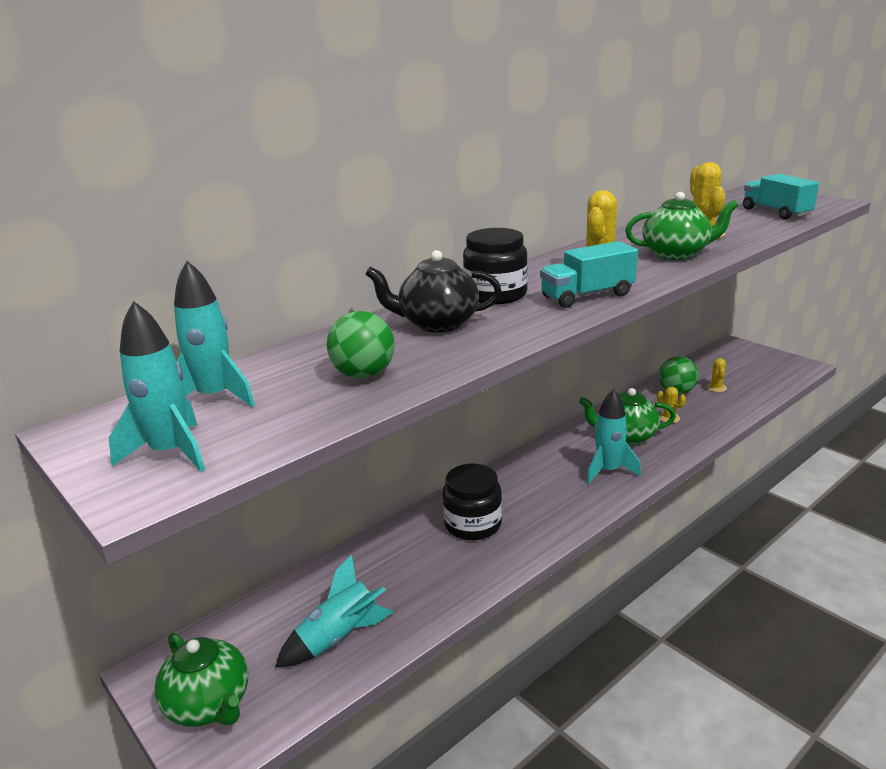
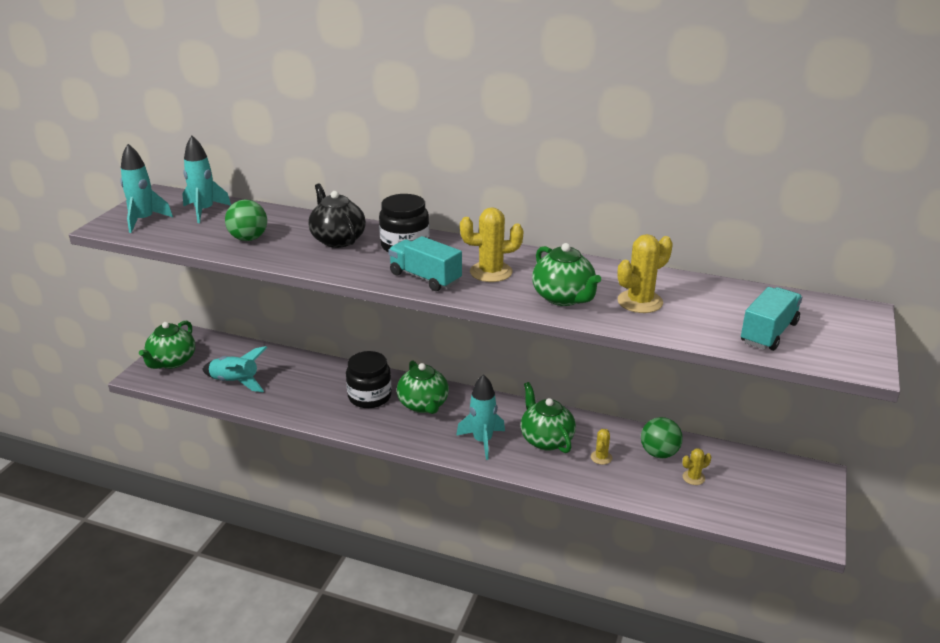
camera: 60 degrees right, 5 degrees up
(519, 491) = (423, 405): none -> green teapot

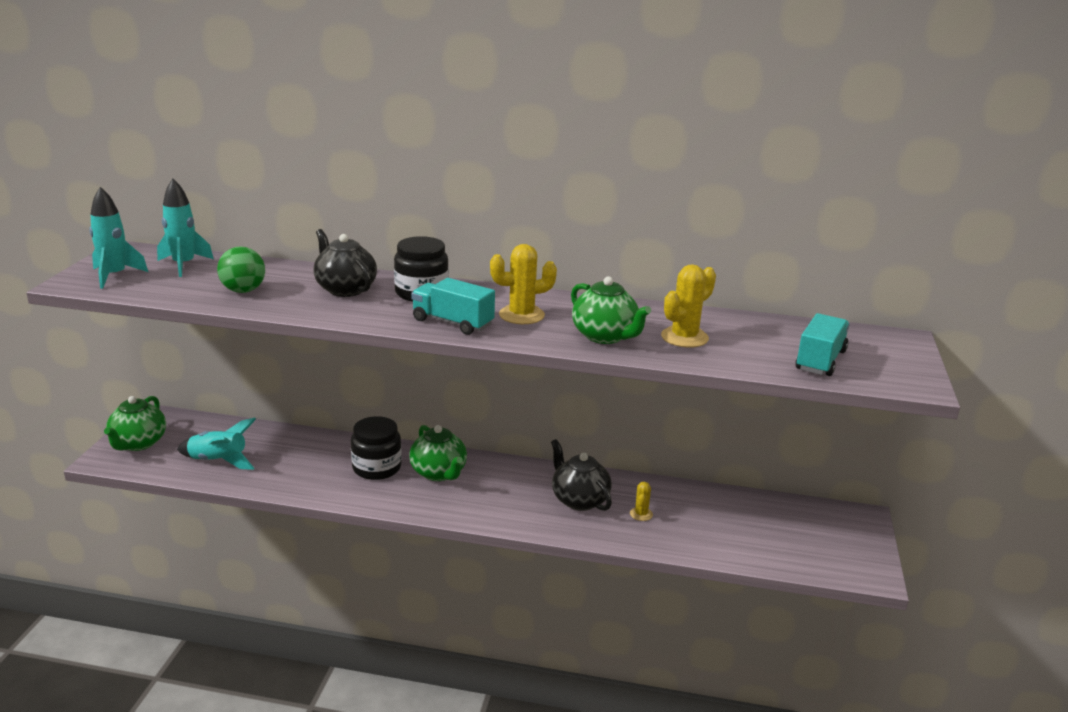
camera: 10 degrees left, 5 degrees down
(482, 441) = (511, 506): turquoise rocket -> none
(546, 439) = (579, 500): green teapot -> black teapot
(659, 453) = (700, 506): green ball -> none
(693, 477) = (740, 527): yellow cactus -> none

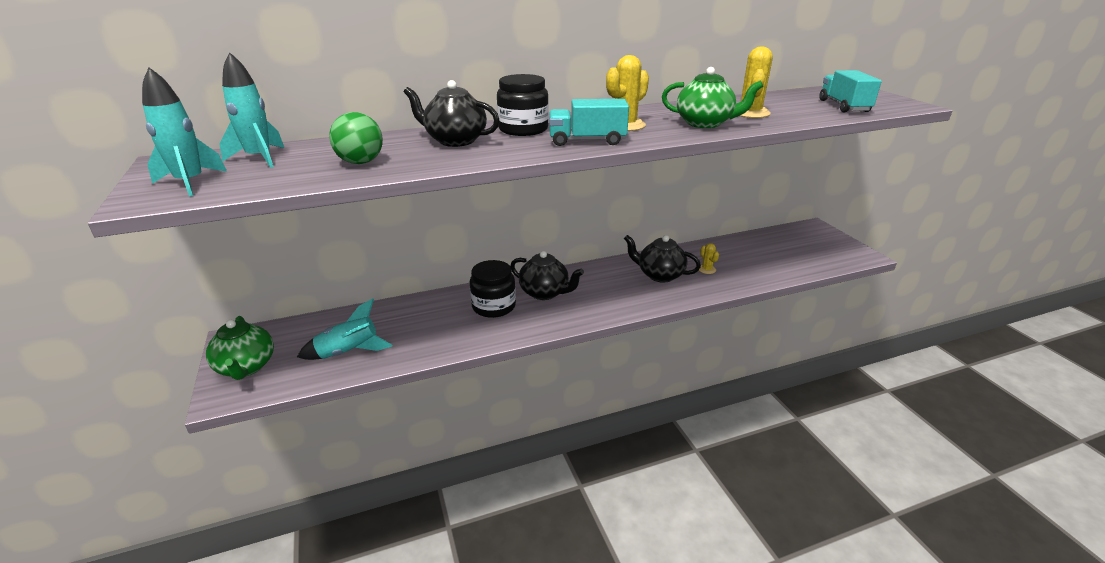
camera: 30 degrees left, 5 degrees up
(439, 473) = (545, 293): green teapot -> black teapot

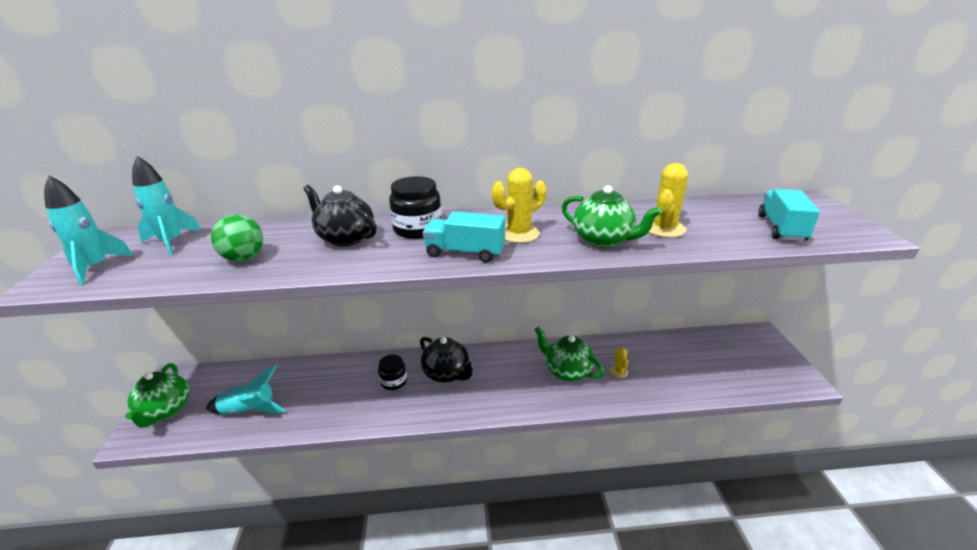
camera: 15 degrees right, 0 degrees up
(494, 306) = (393, 381): black jar -> black jar, size x0.64
(659, 275) = (567, 371): black teapot -> green teapot

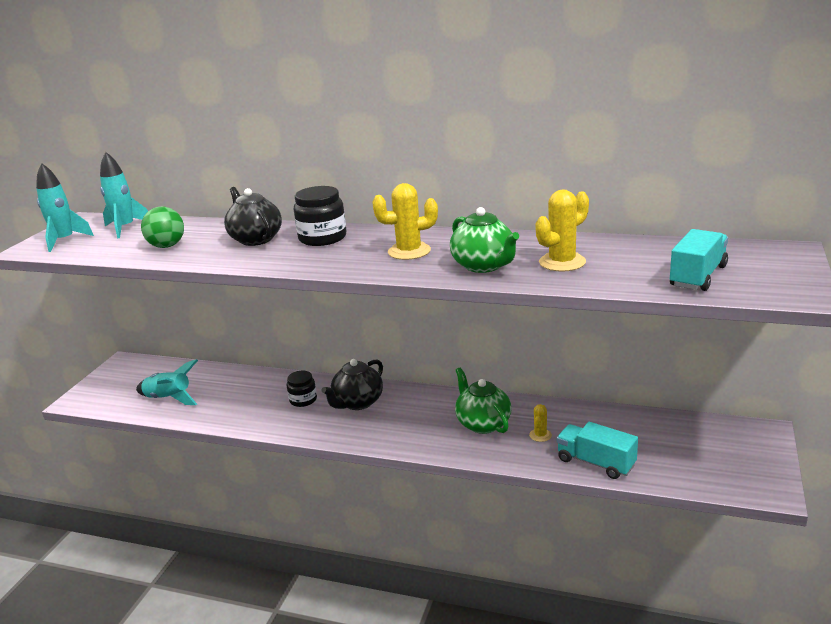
camera: 25 degrees right, 5 degrees down
(165, 410) = (107, 386): green teapot -> none
(447, 373) = (357, 403): black teapot -> black teapot turned 60 degrees clockwise
(465, 253) = (343, 262): turquoise truck -> turquoise truck (596, 462)

